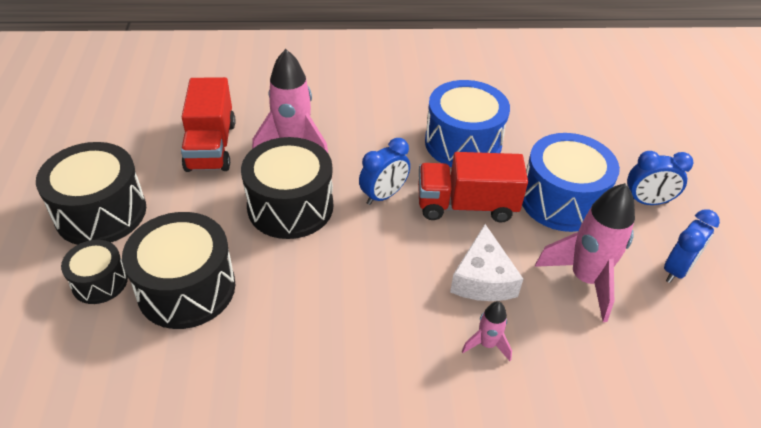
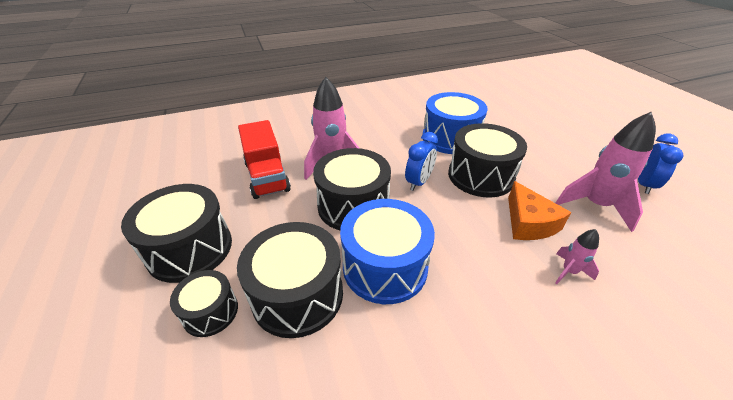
camera: 15 degrees left, 5 degrees down
(466, 205) = (480, 176): red truck -> black drum
(483, 279) = (528, 223): white cheese -> orange cheese
(561, 200) = (539, 159): blue drum -> blue drum (385, 267)
(647, 202) = (590, 148): blue clock -> none

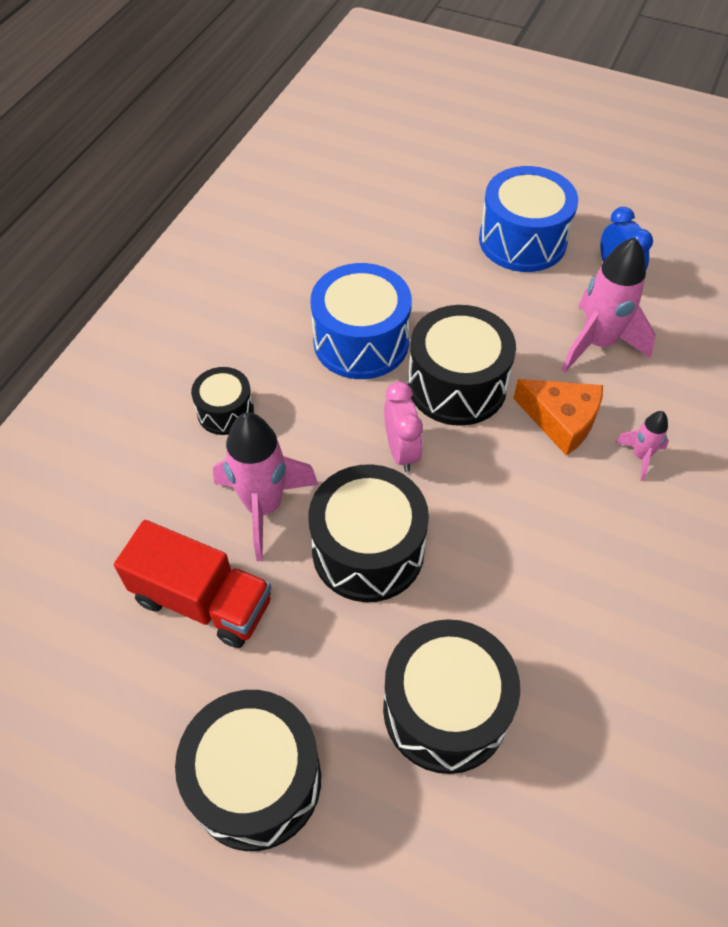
camera: 45 degrees left, 15 degrees up
(210, 312) = (386, 812): black drum -> black drum (225, 411)
(385, 267) = (488, 598): blue drum -> blue drum (522, 240)
(419, 182) = (401, 451): blue clock -> pink clock

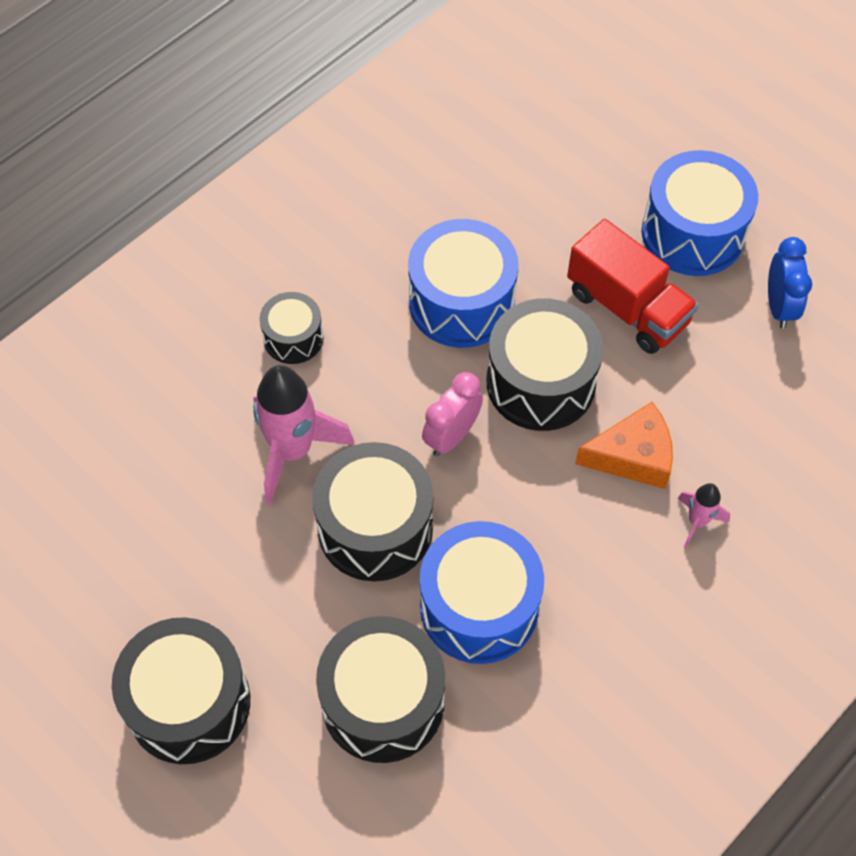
camera: 20 degrees right, 5 degrees up
(202, 601) = (201, 524): red truck -> red truck (627, 307)
(401, 451) = (451, 436): pink clock -> pink clock turned 150 degrees counterclockwise
(493, 589) = (479, 606): none -> blue drum
(561, 420) = (633, 456): orange cheese -> orange cheese turned 60 degrees counterclockwise
(598, 344) = (716, 382): pink rocket -> none

